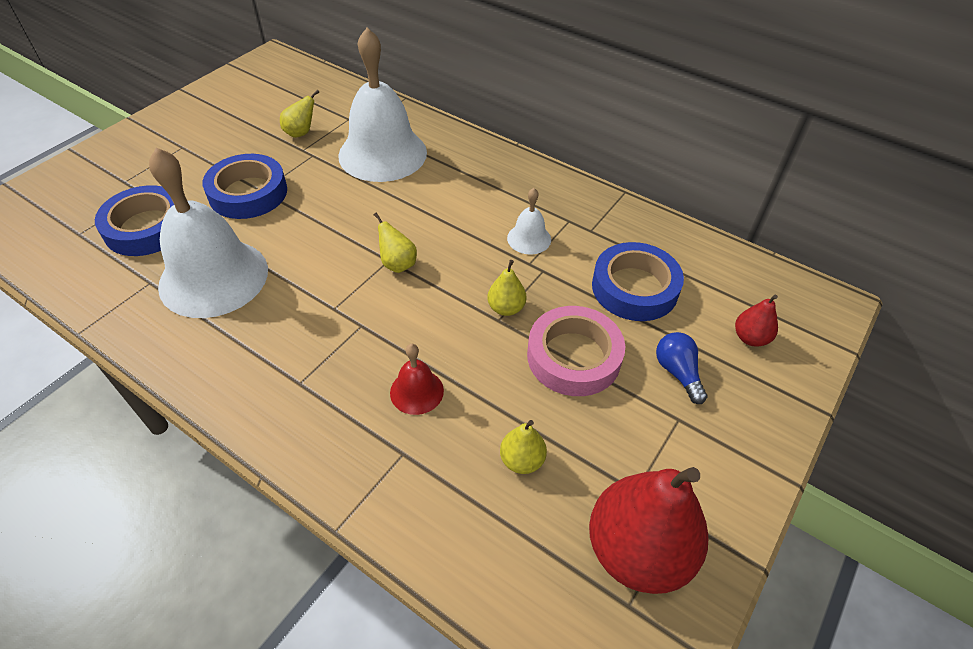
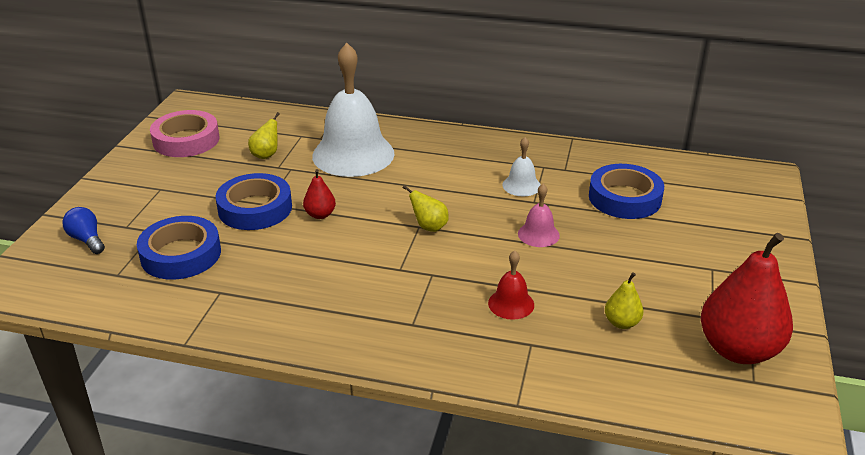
camera: 20 degrees left, 15 degrees down
(213, 277) = (276, 274): white bell -> none
(506, 308) = (538, 234): yellow pear -> pink bell
(573, 357) = (612, 251): pink tape -> pink tape (186, 140)
(677, 372) = (692, 241): blue light bulb -> blue light bulb (87, 240)
(750, 338) = (727, 208): red pear -> red pear (320, 215)

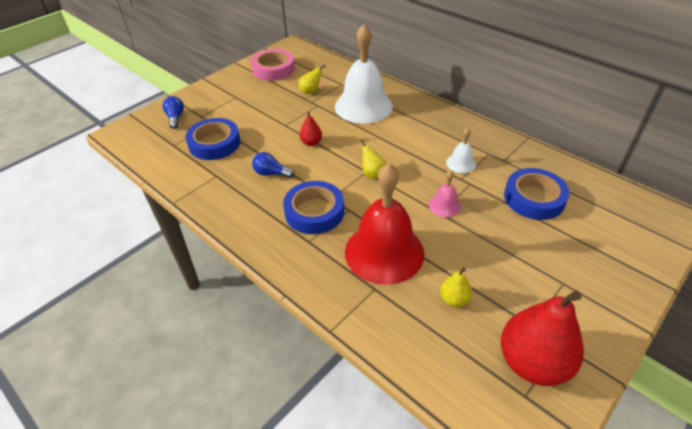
camera: 30 degrees right, 10 degrees up
(255, 208) = (277, 126): blue tape -> blue tape (314, 212)
(297, 265) = (271, 173): none -> blue light bulb
(511, 304) = (384, 252): red bell -> red bell, size x2.25

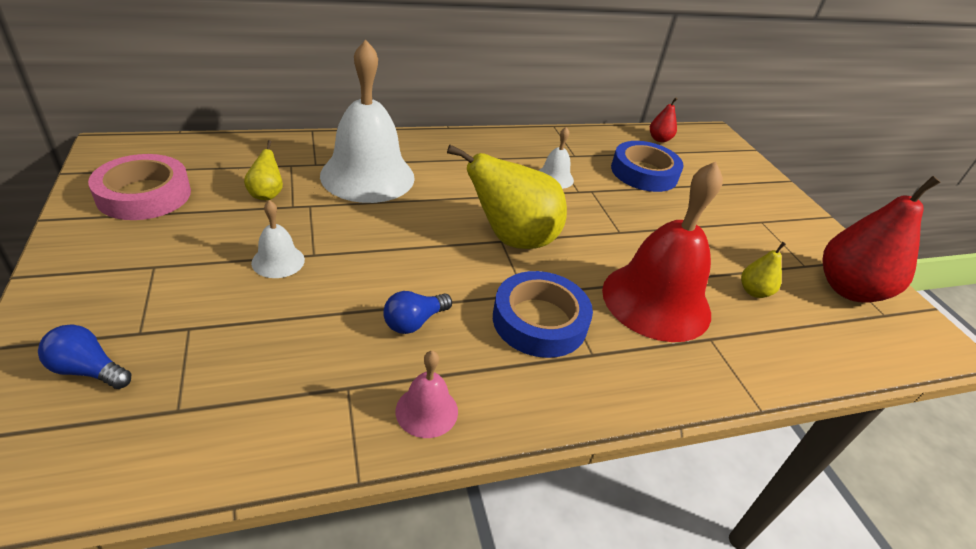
camera: 65 degrees left, 5 degrees down
(214, 143) = (253, 351): blue tape -> none
(270, 119) = (278, 261): none -> white bell
(311, 143) = (389, 252): red pear -> red pear (659, 139)
(372, 174) = (512, 239): yellow pear -> yellow pear, size x2.19
(444, 205) = (612, 223): pink bell -> pink bell (427, 411)

